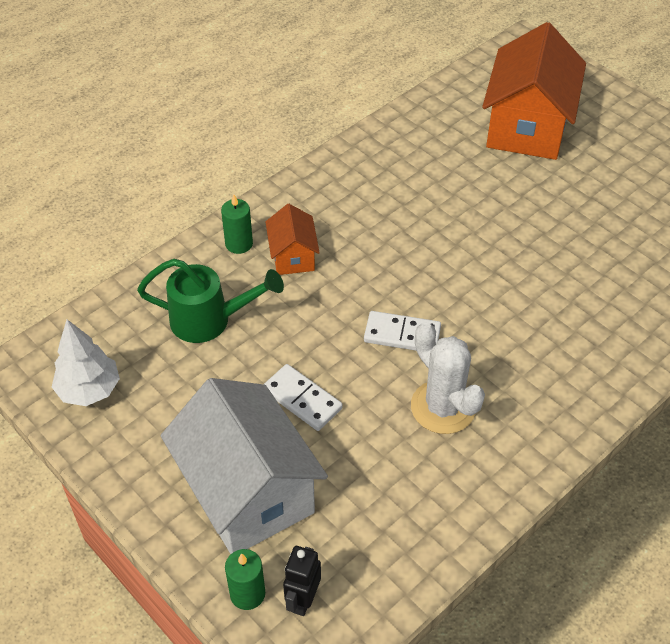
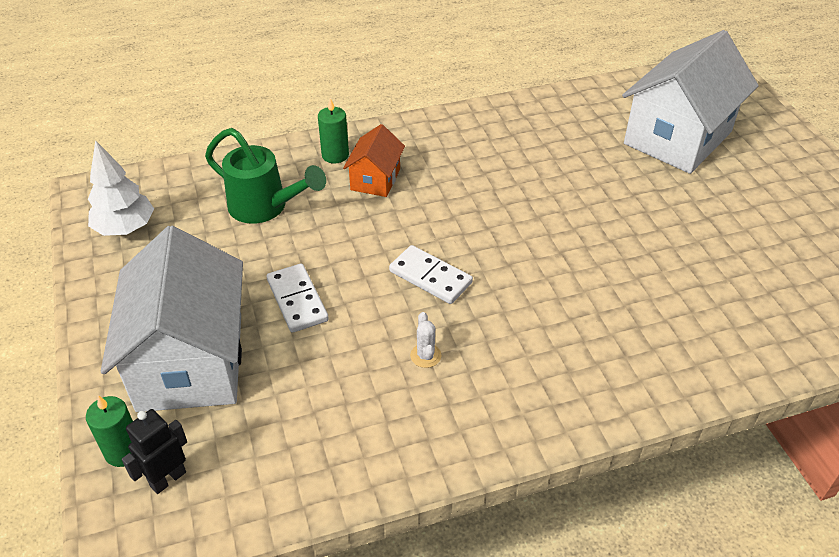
camera: 25 degrees right, 5 degrees down
(443, 407) = (425, 355): white cactus -> white cactus, size x0.43
(527, 126) = (677, 138): orange house -> white house

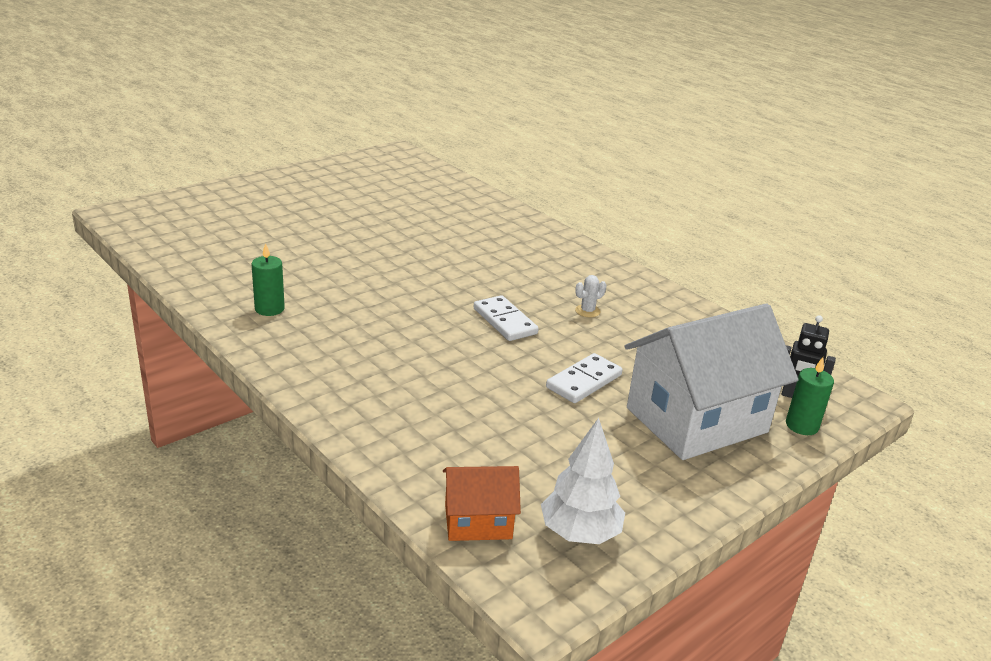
camera: 115 degrees left, 15 degrees down
(265, 207) = (475, 435): green watering can -> none
(335, 155) = (358, 408): green candle -> green candle (269, 309)
(375, 179) = (388, 373): orange house -> orange house (478, 521)
(430, 277) = (505, 321): white domino -> white domino turned 45 degrees counterclockwise
(677, 138) = (246, 229): white house -> none

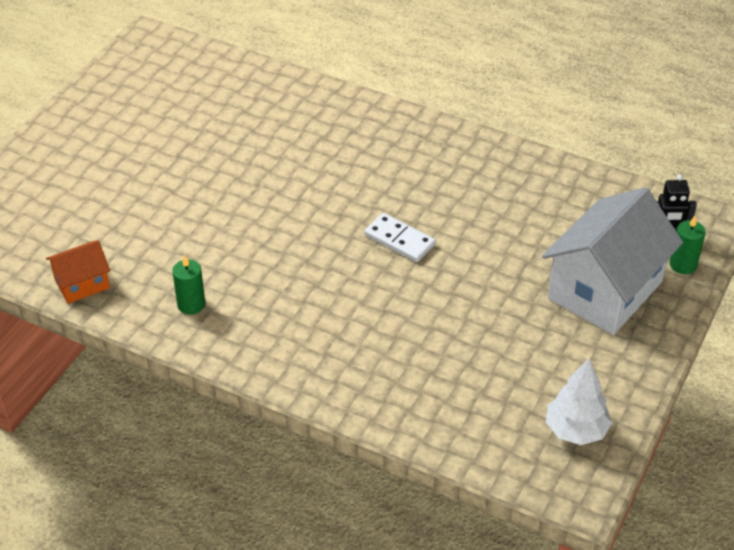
camera: 20 degrees left, 15 degrees up
(478, 521) = (501, 450): orange house -> orange house (82, 284)
(584, 381) = (501, 283): white domino -> none
(587, 311) = (460, 201): white cactus -> none

